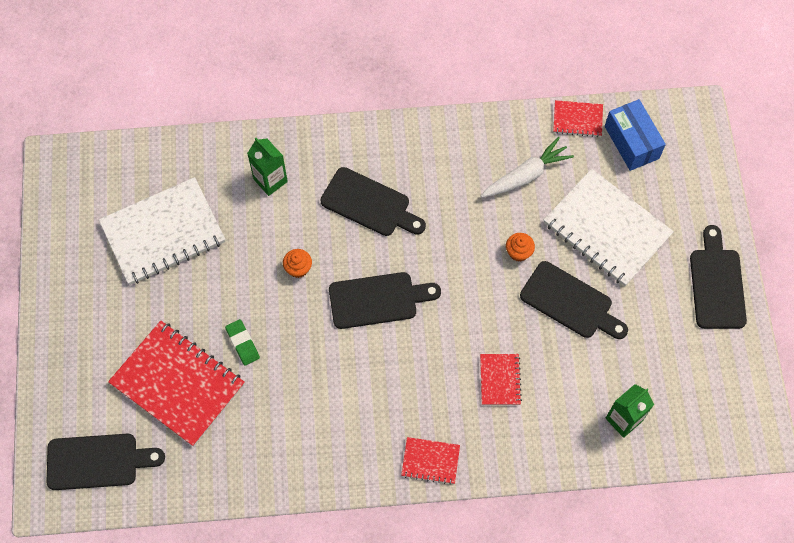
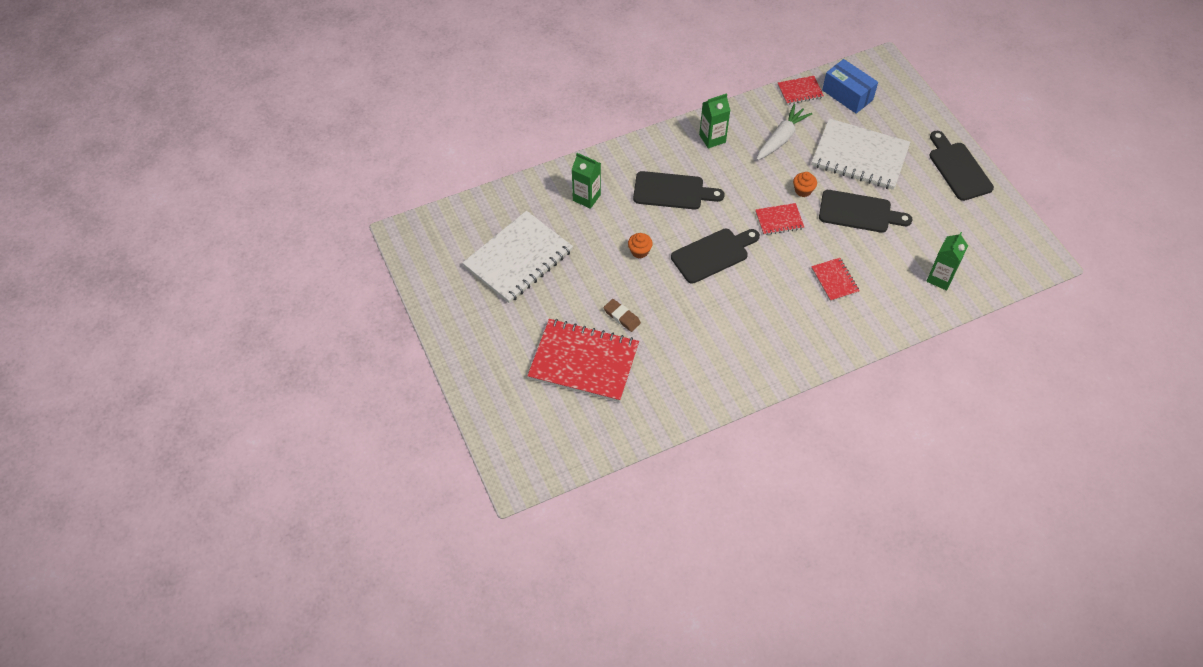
camera: 20 degrees left, 10 degrees down
(97, 461) = (545, 439): black cutting board -> none
(242, 343) = (622, 317): green eraser -> brown eraser
(430, 461) = (811, 352): red notebook -> red notebook (779, 220)
(446, 150) = (712, 138): none -> green carton

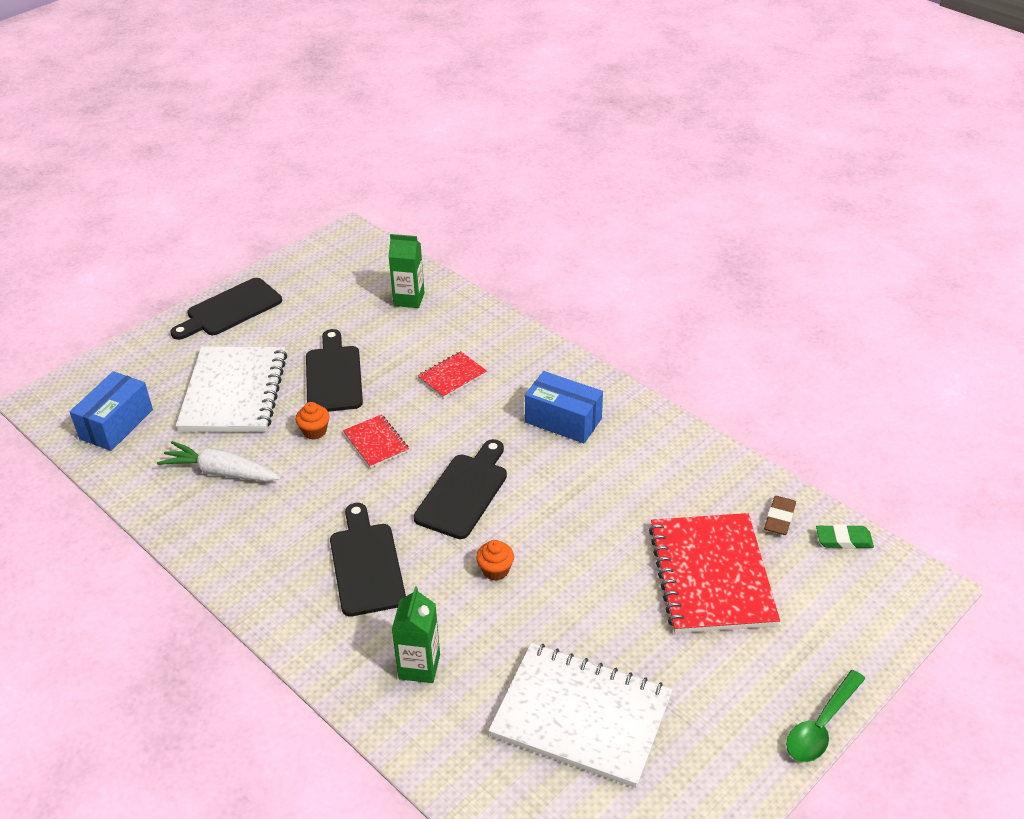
camera: 110 degrees left, 15 degrees down
(453, 368) = (821, 725): none -> green spoon
(577, 453) = (843, 540): none -> green eraser
(622, 317) = (617, 557): brown eraser -> brown eraser (779, 518)
(712, 138) = (243, 546): green carton -> none
(713, 254) = (464, 492): black cutting board -> black cutting board turned 75 degrees clockwise
(761, 332) = (563, 420): none -> blue box
(800, 91) = (118, 473): red notebook -> none

